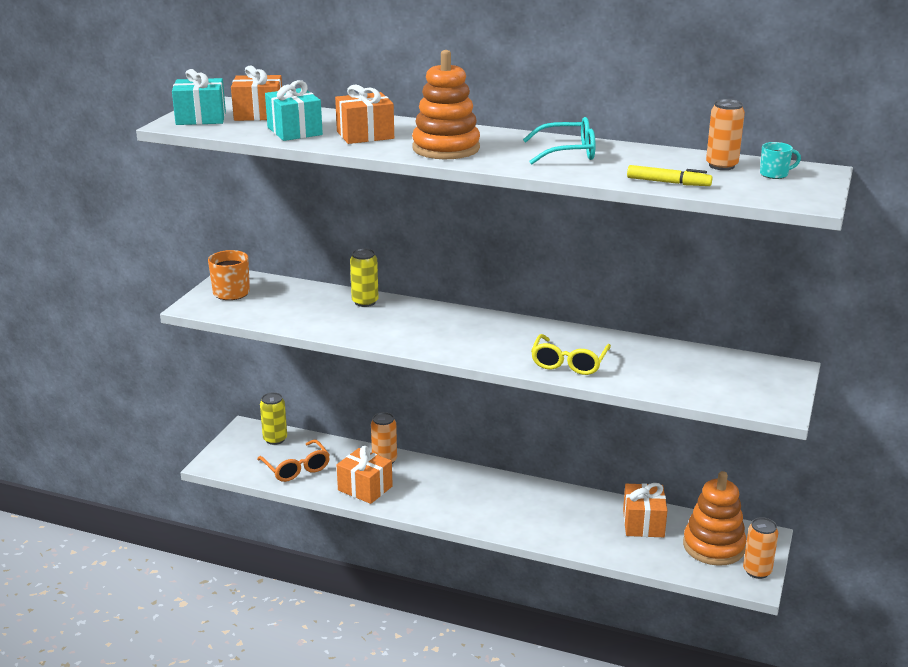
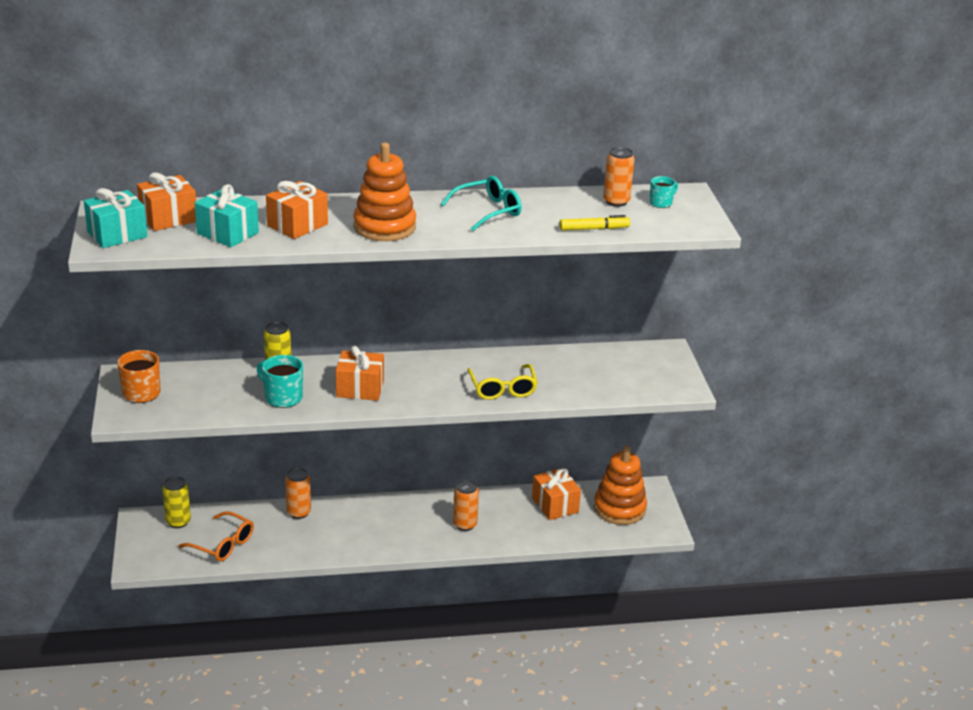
camera: 30 degrees left, 5 degrees up
(347, 323) = (282, 397): none -> turquoise mug
(365, 488) = (302, 544): orange gift -> orange gift (360, 388)
(757, 571) = (663, 519): orange can -> orange can (465, 524)

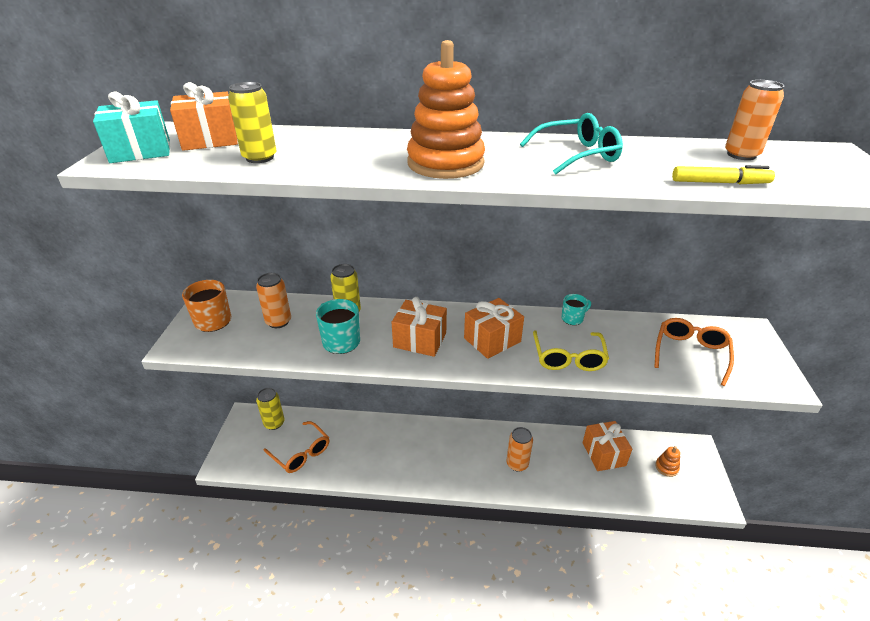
camera: 15 degrees right, 5 degrees up
(227, 233) = (260, 158): turquoise gift -> yellow can
(297, 225) = (344, 155): orange gift -> orange gift (492, 340)
(299, 512) = (374, 428): orange can -> orange can (278, 321)
(612, 374) = (690, 353): none -> orange glasses
(619, 508) = (666, 467): orange stacking toy -> orange stacking toy, size x0.44
(661, 203) = (803, 160): turquoise mug -> turquoise mug (572, 318)

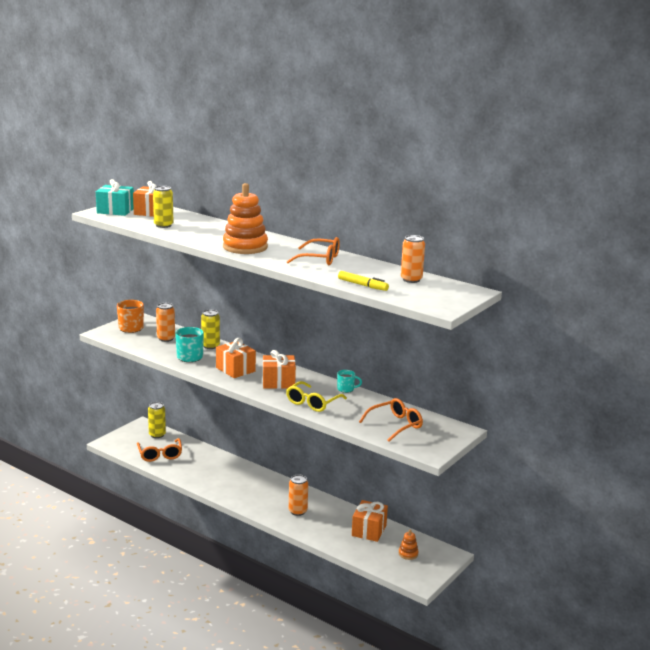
camera: 30 degrees right, 15 degrees down
(577, 155) = (320, 259): turquoise glasses -> orange glasses

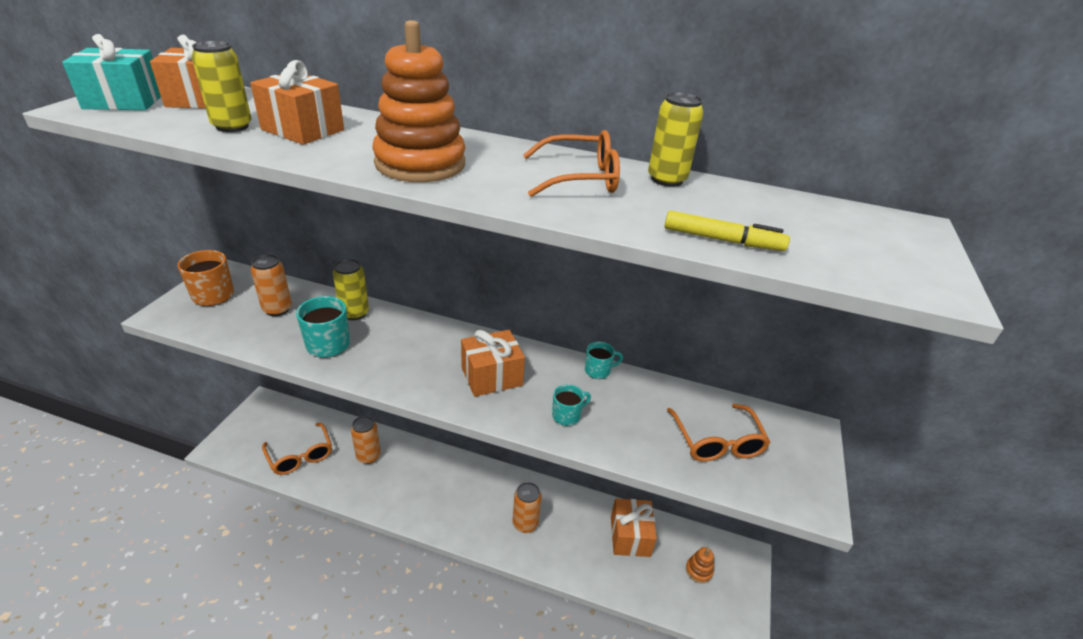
camera: 20 degrees left, 15 degrees up
(157, 435) = (288, 417): yellow can -> yellow can (666, 179)
(235, 369) = (412, 360): orange gift -> orange gift (303, 130)
(312, 403) = (567, 415): yellow glasses -> turquoise mug
(395, 425) = (717, 442): orange glasses -> orange glasses turned 135 degrees clockwise
(411, 279) = (784, 210): orange can -> orange can (368, 456)

